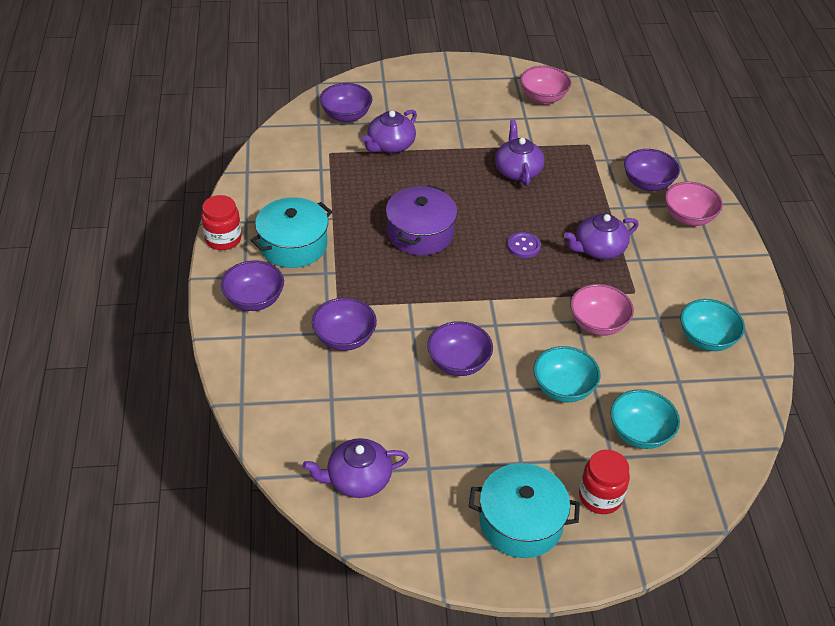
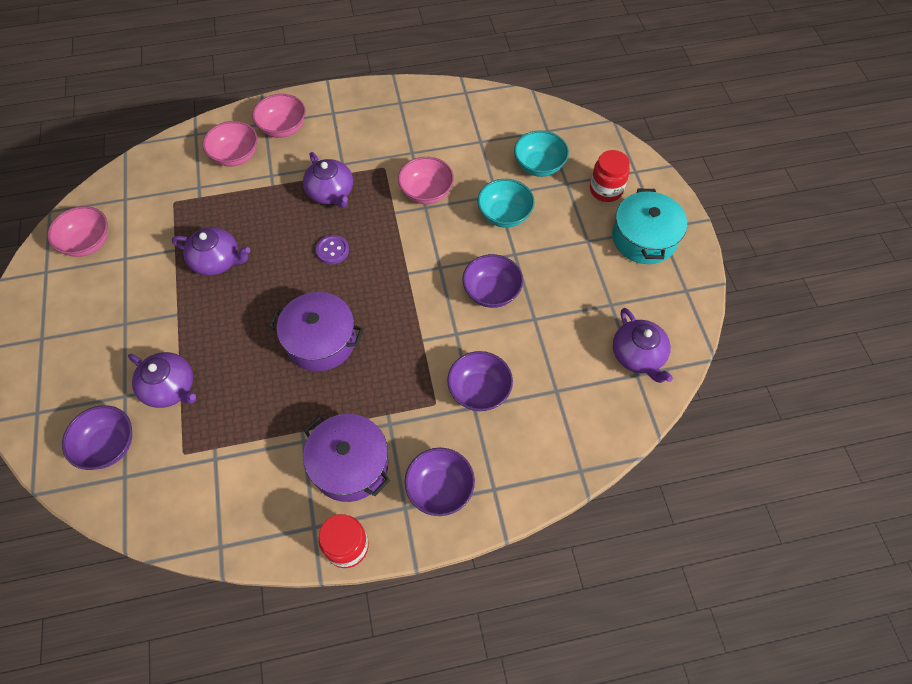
camera: 95 degrees left, 15 degrees up
(293, 245) = (350, 465): turquoise pot -> purple pot
(517, 171) = (217, 261): purple teapot -> purple teapot turned 150 degrees counterclockwise
(647, 183) = (235, 156): purple bowl -> pink bowl
(706, 339) = (432, 123): turquoise bowl -> none

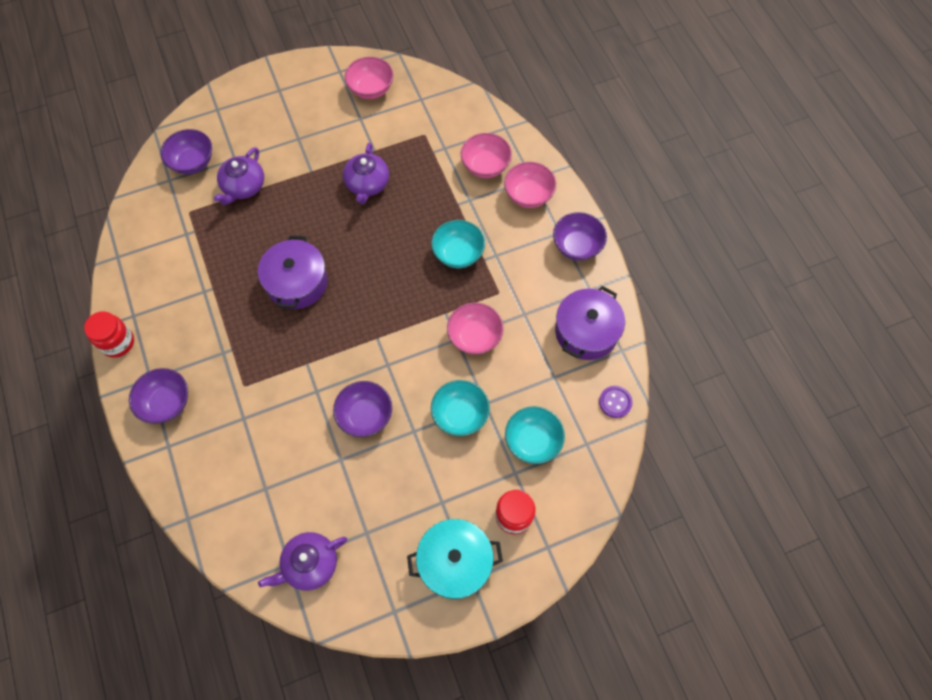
camera: 80 degrees right, 5 degrees up
(331, 192) = (458, 253): purple teapot -> turquoise bowl
(332, 250) = (392, 270): purple button -> purple button (615, 402)
(350, 465) = (185, 330): purple pot -> purple pot (586, 331)
(479, 391) = (259, 420): purple bowl -> purple bowl (577, 246)

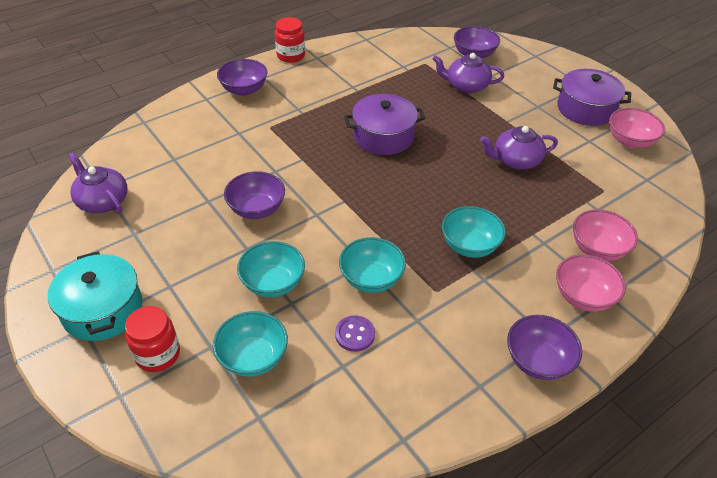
camera: 75 degrees right, 20 degrees down
(474, 337) = (371, 279): pink bowl -> turquoise bowl
(586, 331) = (417, 392): purple pot -> purple pot (585, 109)
(615, 402) = (325, 443): purple button -> purple button (355, 334)

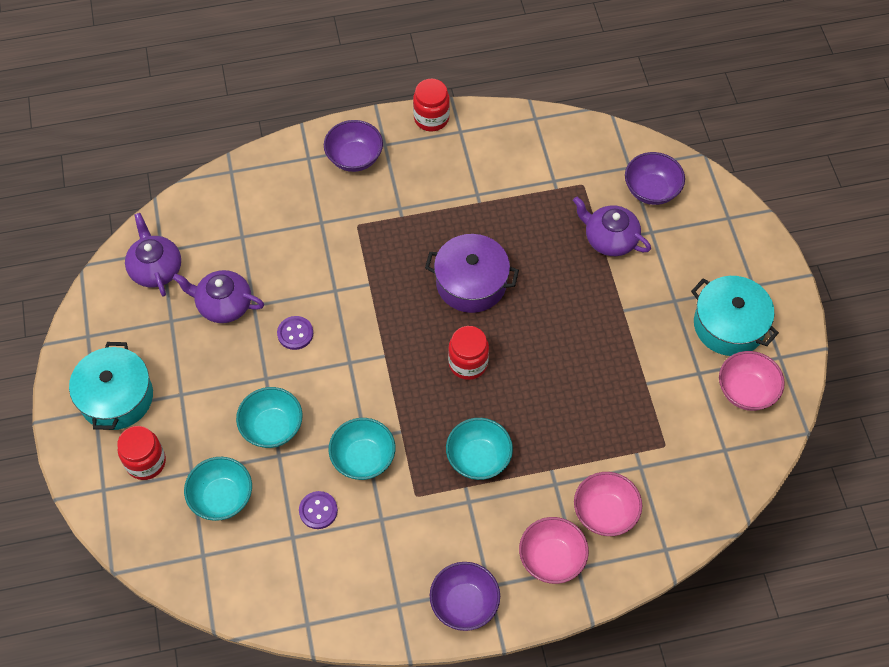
camera: 25 degrees right, 15 degrees up
(257, 209) = (295, 333): purple bowl -> purple button
(416, 185) = (468, 363): none -> red jar
(515, 160) = (595, 369): purple teapot -> purple teapot (223, 304)
(585, 109) = (729, 325): purple pot -> turquoise pot

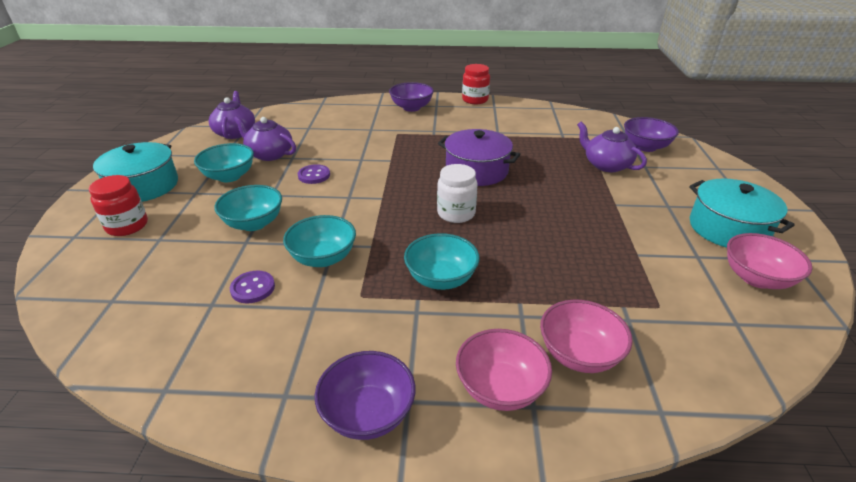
camera: 15 degrees right, 25 degrees down
(222, 497) = (169, 261): turquoise bowl -> turquoise bowl (229, 176)
(468, 363) = (456, 213): red jar -> white jar

